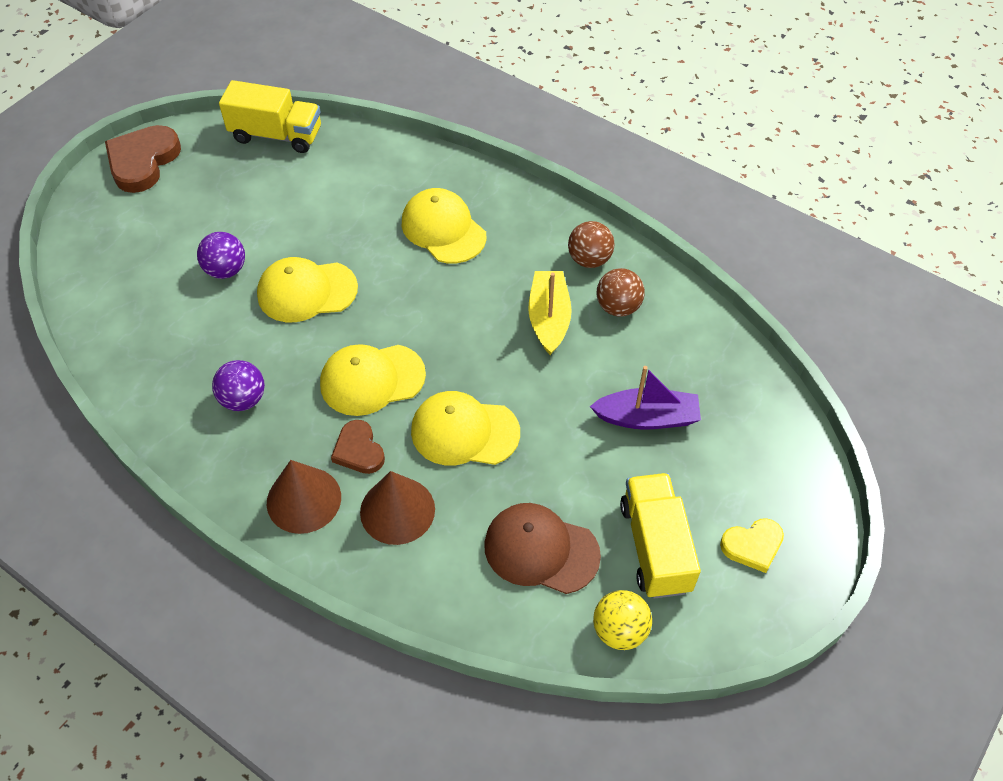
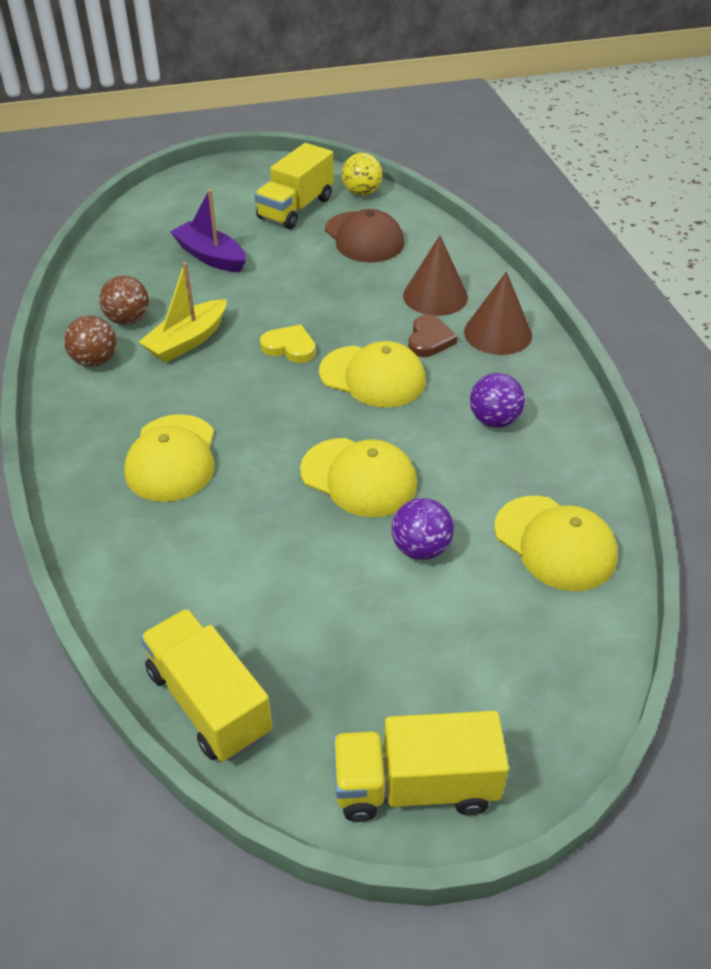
camera: 140 degrees left, 10 degrees down
(143, 161) = (415, 785): brown heart -> yellow truck
(464, 432) = (340, 311): yellow cap -> yellow cap (555, 543)
(752, 546) = (242, 185): yellow heart -> yellow heart (289, 347)

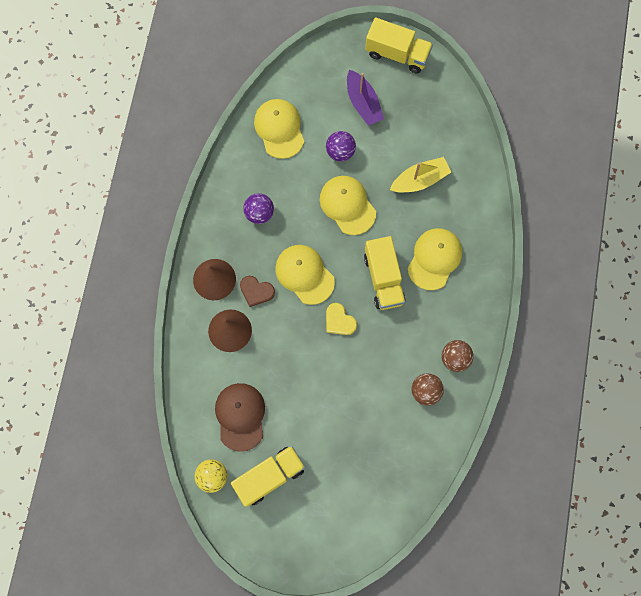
camera: 155 degrees left, 30 degrees up
(187, 341) = (396, 354): yellow boat -> yellow boat (420, 180)
(209, 702) = (460, 117): yellow truck -> yellow truck (383, 279)
(211, 257) = (352, 440): purple boat -> purple boat (363, 103)
(429, 339) = (256, 291): brown heart -> brown heart turned 105 degrees counterclockwise

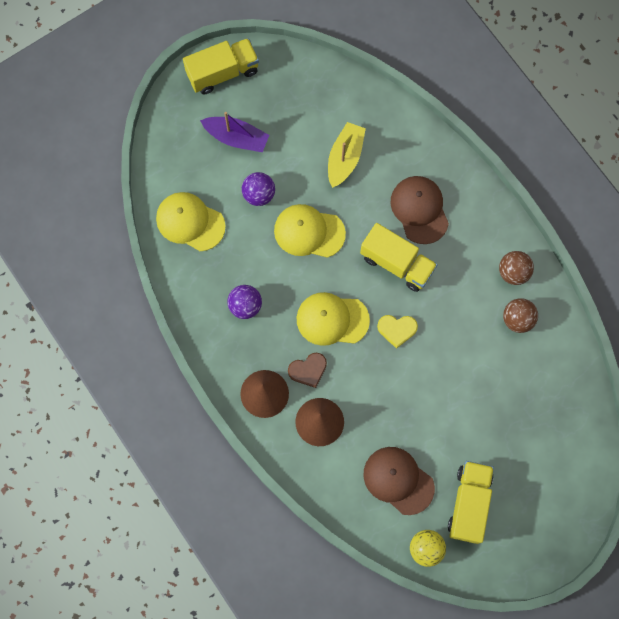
camera: 45 degrees left, 0 degrees up
(434, 259) = (419, 210): yellow cap -> brown cap

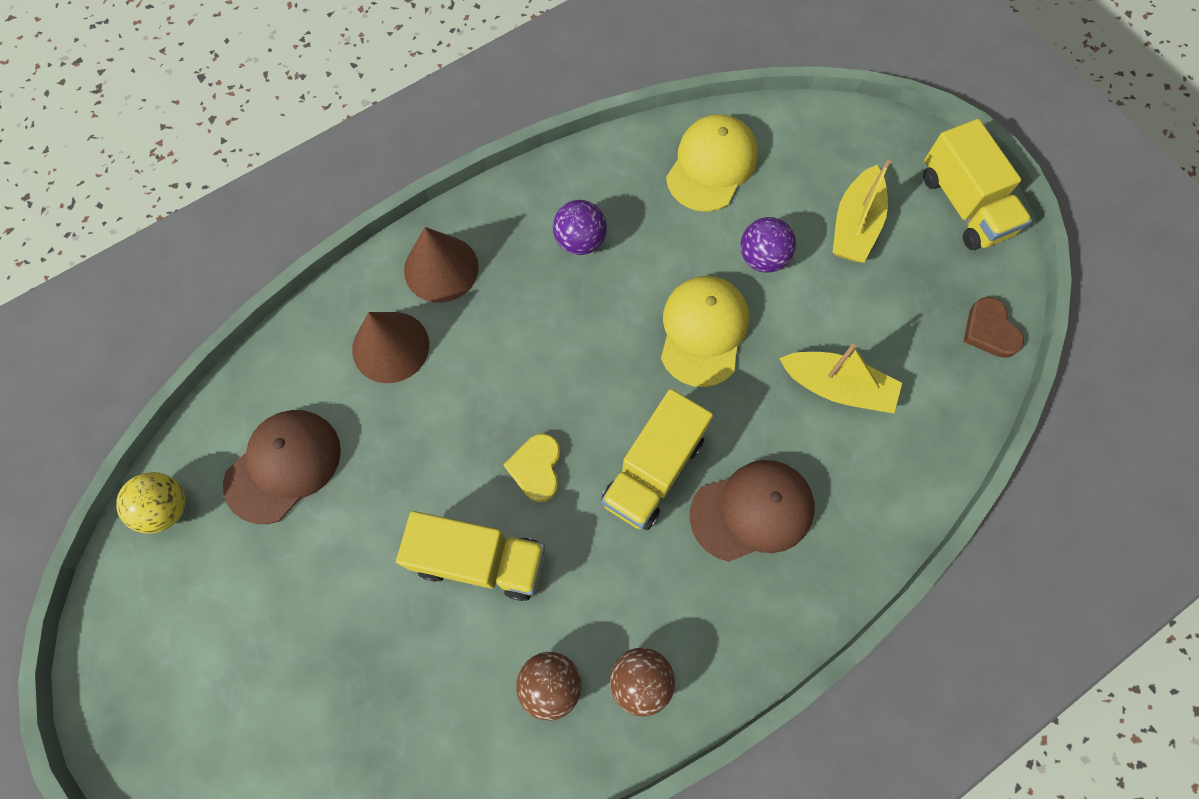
camera: 90 degrees right, 5 degrees down
(236, 138) = (855, 225): purple boat -> yellow boat
(308, 370) = (474, 330): brown heart -> brown heart (989, 330)
(332, 319) = (556, 366): yellow cap -> none
(469, 503) = (229, 583): yellow truck -> yellow truck (479, 560)

